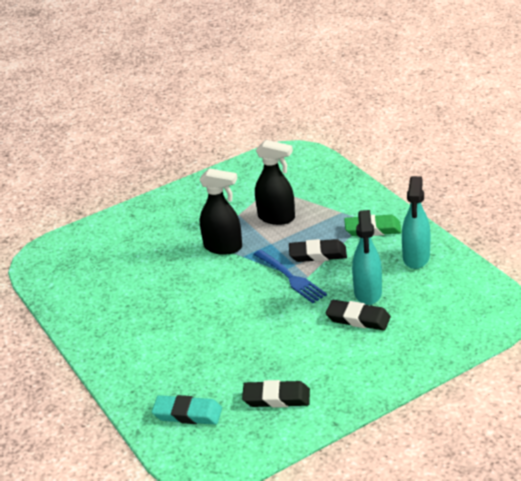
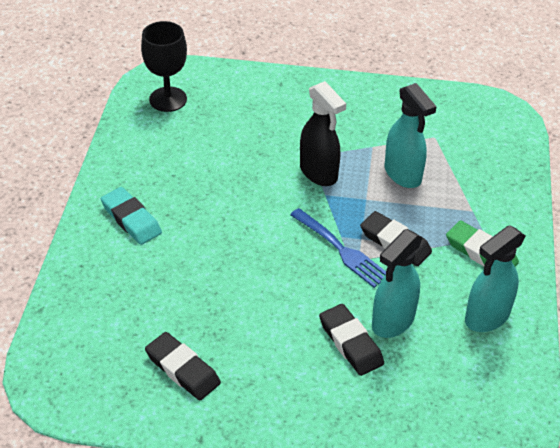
camera: 35 degrees right, 10 degrees up
(63, 267) = (168, 99): none -> black goblet
(187, 414) = (96, 324): turquoise eraser -> turquoise eraser (131, 219)
(277, 218) = (403, 174): black spray bottle -> turquoise spray bottle
(290, 278) = (340, 249): blue fork -> blue fork turned 45 degrees counterclockwise

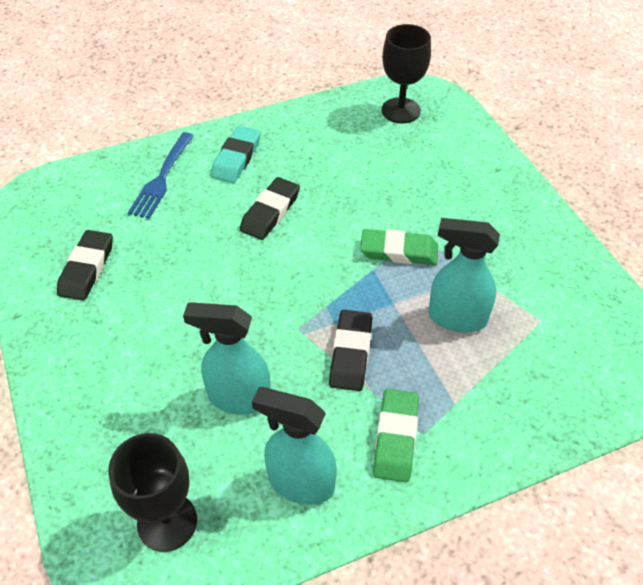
camera: 60 degrees right, 5 degrees up
(319, 173) = (399, 251): black spray bottle -> green eraser
(340, 249) = (307, 313): blue fork -> blue fork (162, 177)
(350, 343) = (188, 375): black eraser -> black eraser (270, 212)
(403, 174) = (456, 318): turquoise spray bottle -> turquoise spray bottle turned 75 degrees clockwise
(475, 404) = (167, 522): none -> black goblet

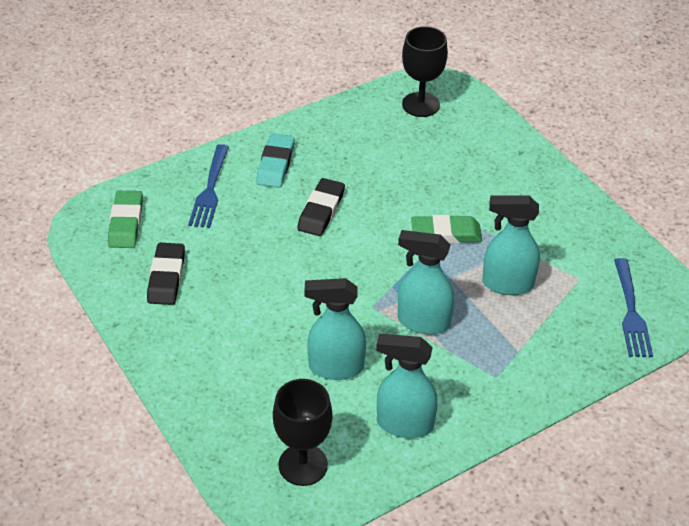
camera: 10 degrees left, 5 degrees down
(351, 353) = (422, 322): black eraser -> turquoise spray bottle
(396, 438) = (474, 382): green eraser -> green eraser (126, 223)
(596, 368) = (630, 311): none -> blue fork

